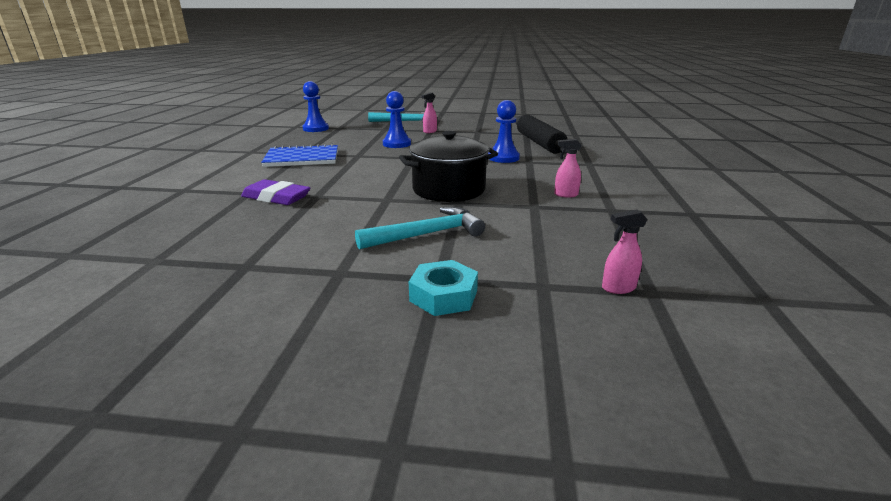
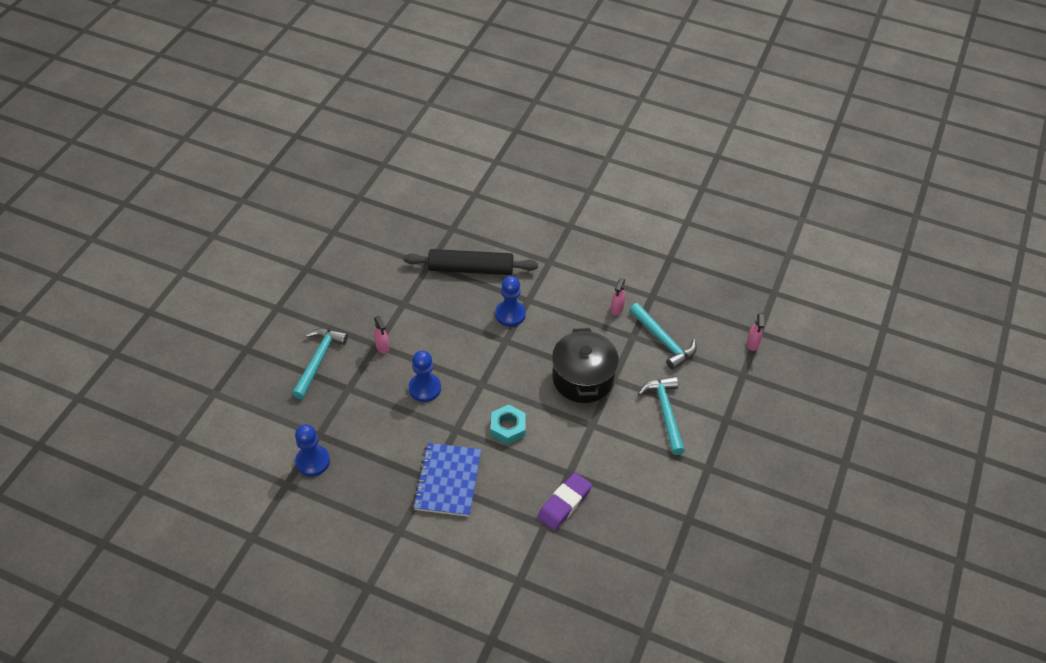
camera: 75 degrees left, 25 degrees up
(443, 296) = (744, 422): turquoise nut -> turquoise nut (508, 427)
(546, 222) = (663, 341): none -> turquoise hammer

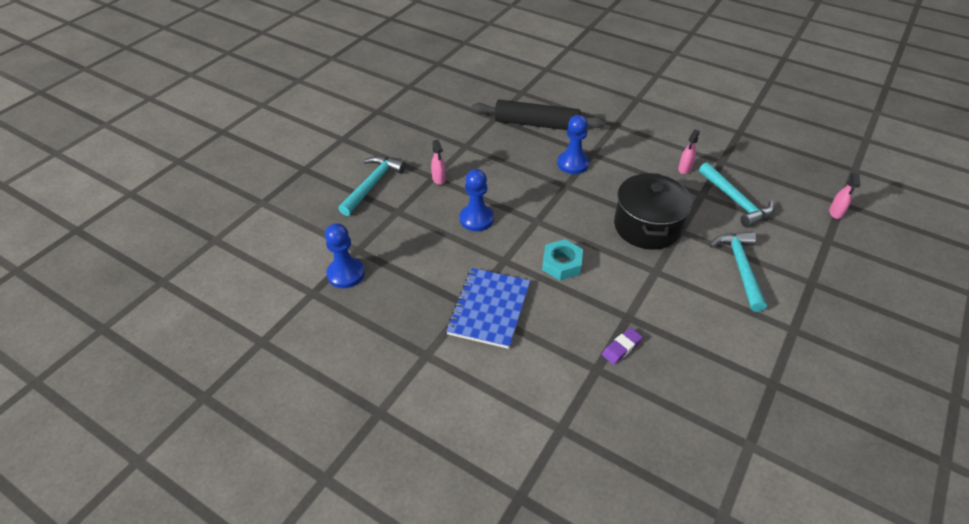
camera: 10 degrees right, 5 degrees down
(564, 503) = (621, 348): purple eraser -> purple eraser, size x0.60

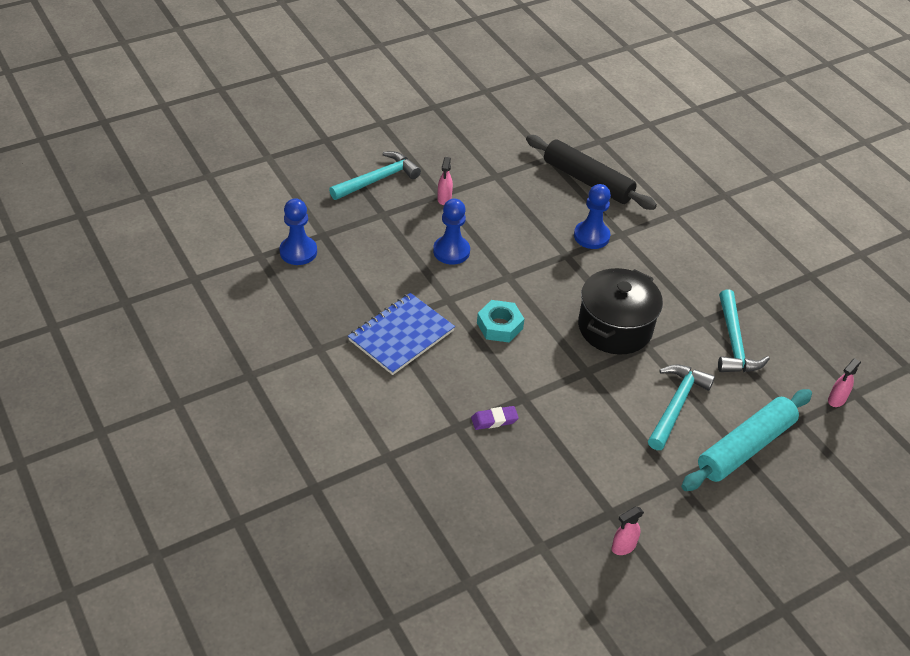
camera: 25 degrees right, 0 degrees up
(684, 169) = (708, 289): pink spray bottle -> pink spray bottle (623, 547)
(814, 278) = (745, 447): none -> turquoise rolling pin

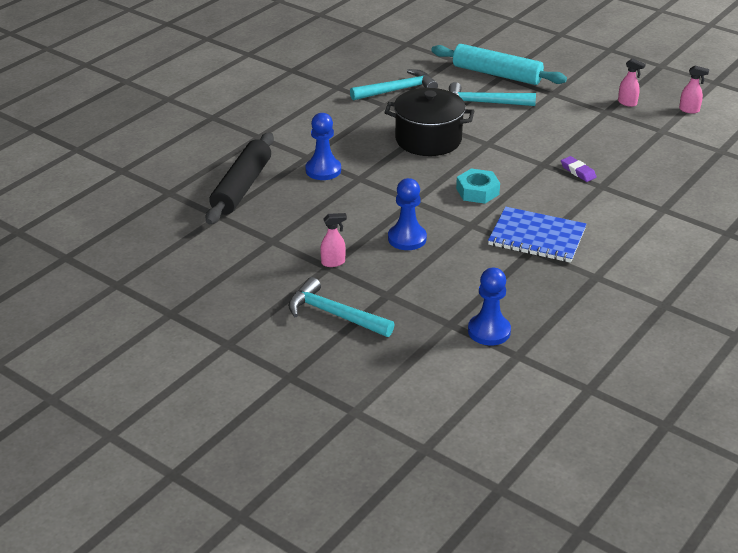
camera: 110 degrees left, 10 degrees down
(836, 400) = (419, 49): pink spray bottle -> pink spray bottle (689, 110)

